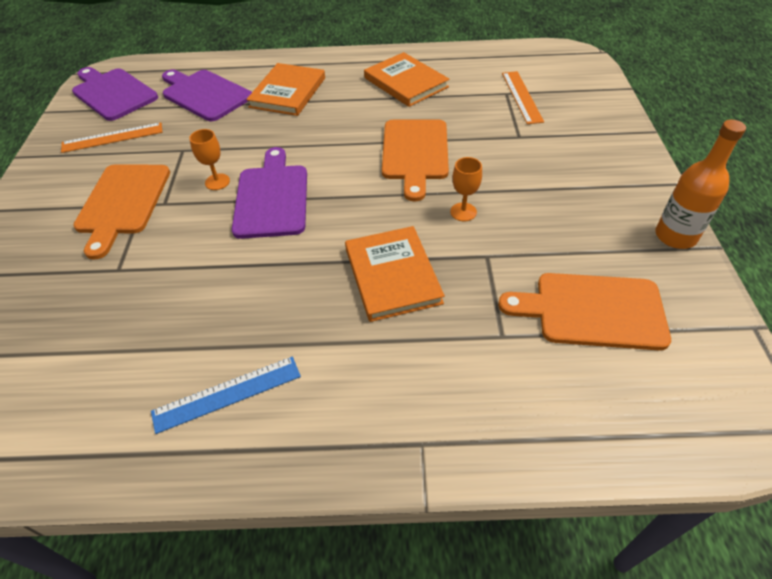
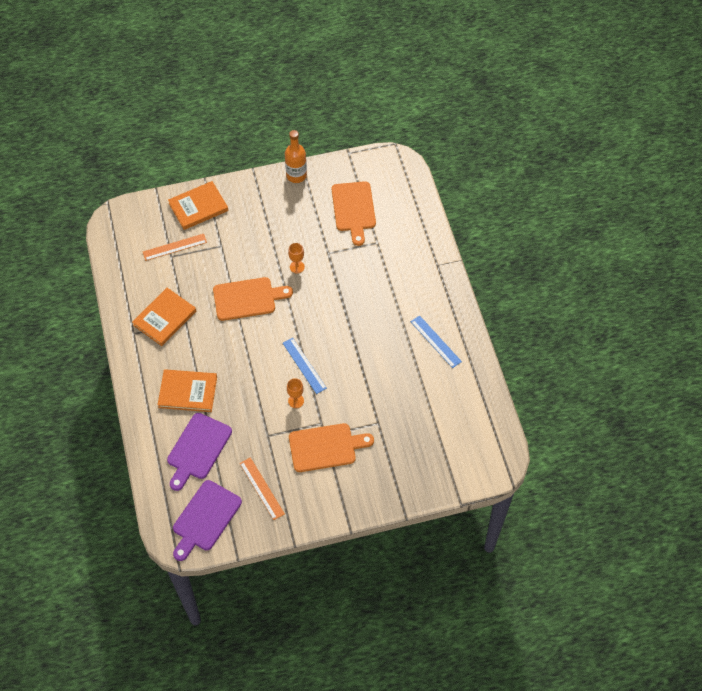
camera: 105 degrees left, 10 degrees up
(271, 197) = (304, 365): purple cutting board -> blue ruler
(392, 275) = (351, 291): orange book -> orange book (198, 207)

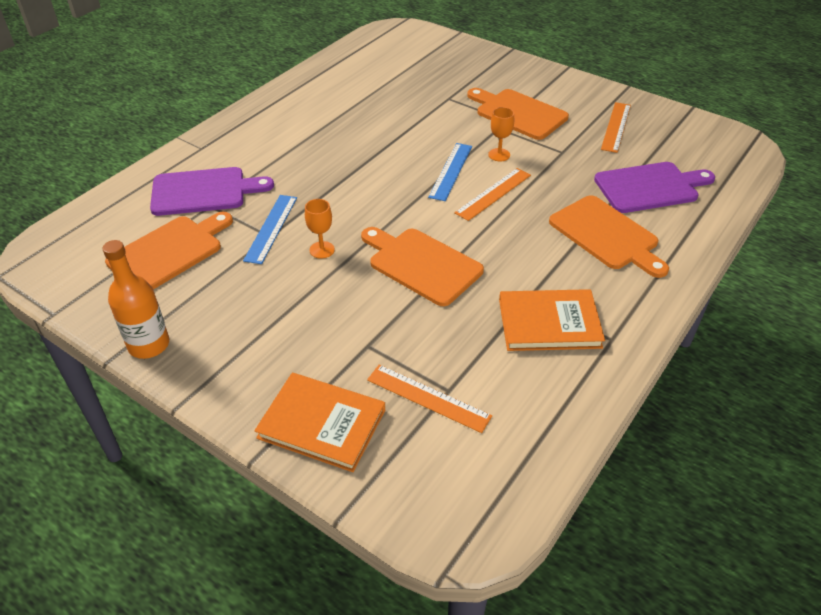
camera: 130 degrees left, 15 degrees down
(188, 392) = (606, 235): orange book -> orange cutting board
(205, 518) = (698, 142): purple cutting board -> purple cutting board (203, 191)
(266, 369) = (493, 194): none -> orange ruler
(435, 341) = (309, 107): blue ruler -> blue ruler (271, 228)

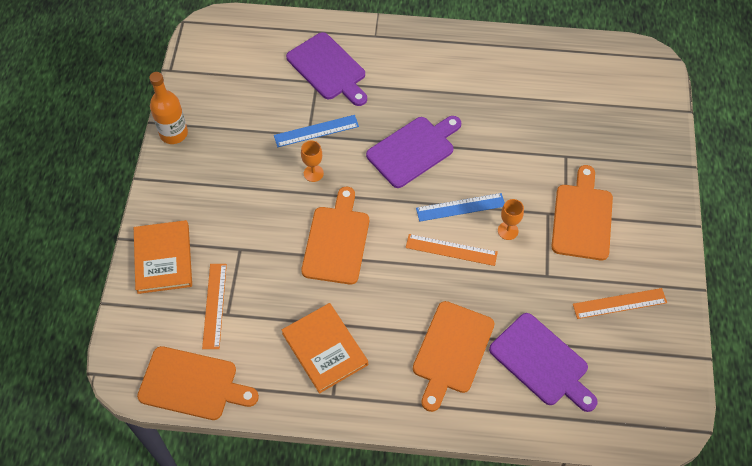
camera: 60 degrees right, 15 degrees up
(169, 252) = (257, 90): orange cutting board -> orange cutting board (192, 384)
(360, 174) = (413, 150): none -> purple cutting board

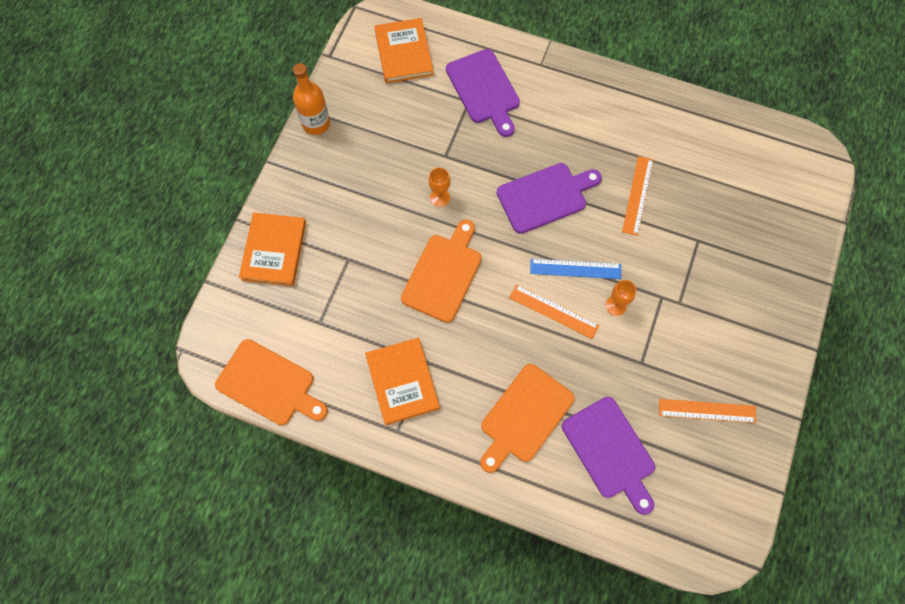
camera: 15 degrees right, 10 degrees up
(214, 305) = (309, 310): orange ruler -> orange ruler (637, 195)
(242, 52) = (404, 53): none -> orange book
(316, 131) = (454, 153): blue ruler -> none
(582, 218) = (695, 311): orange cutting board -> none

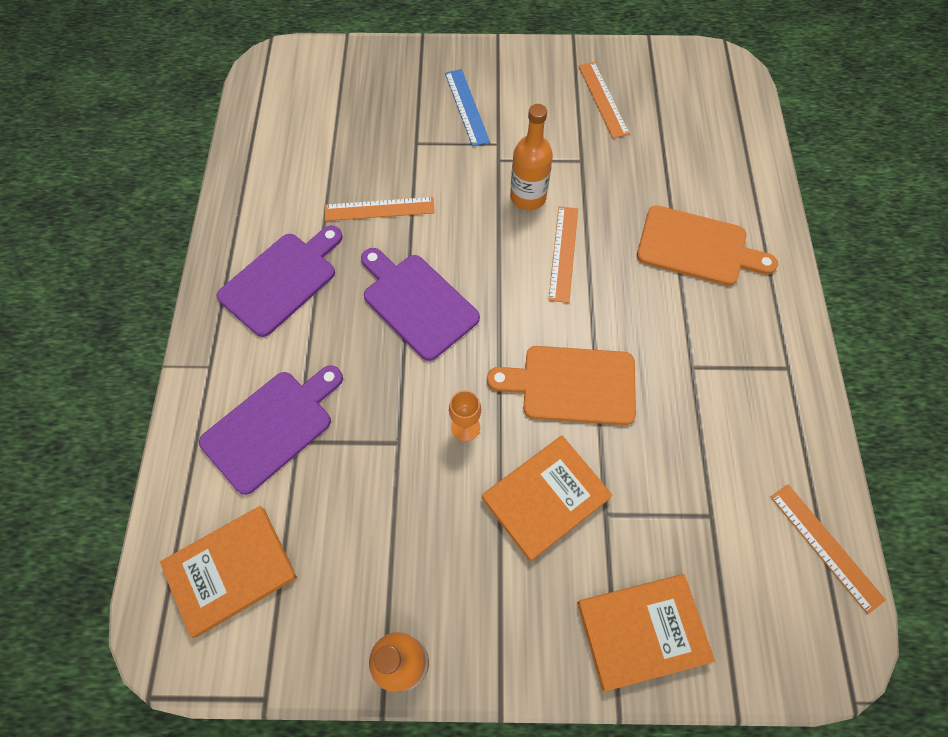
camera: 110 degrees left, 5 degrees down
(269, 384) = (825, 547): orange cutting board -> orange ruler
(402, 382) = (730, 383): orange book -> orange book (545, 498)
(575, 269) = (501, 246): blue ruler -> blue ruler (466, 107)
(610, 451) = (688, 164): purple cutting board -> purple cutting board (281, 280)
(616, 305) = (528, 197): orange goblet -> orange bottle

